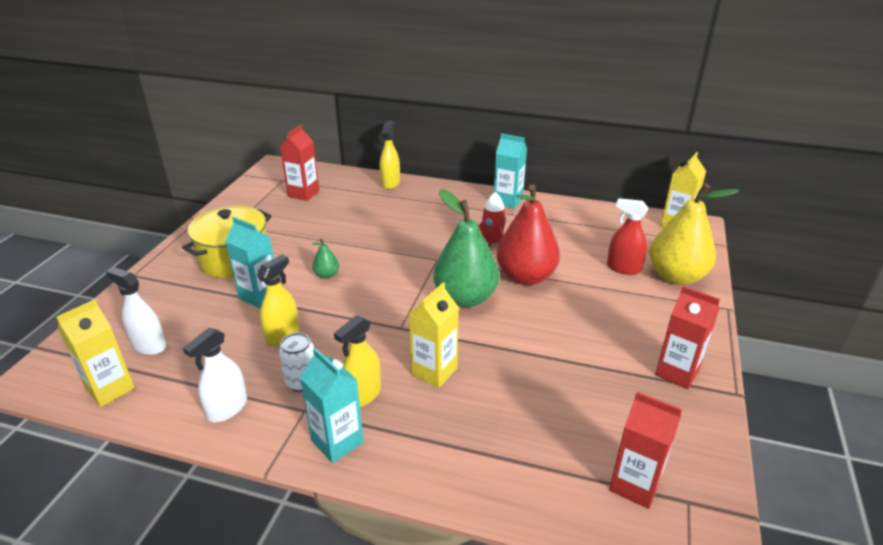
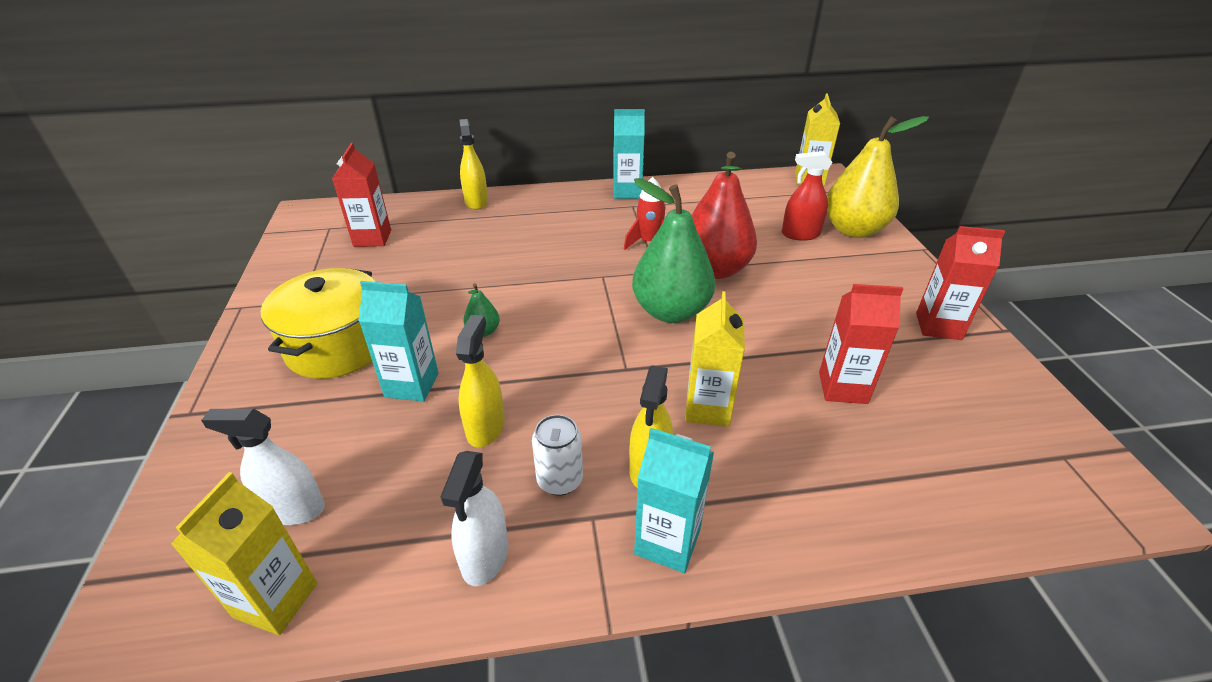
camera: 25 degrees left, 5 degrees up
(634, 485) = (1006, 459): red carton -> red carton (842, 388)

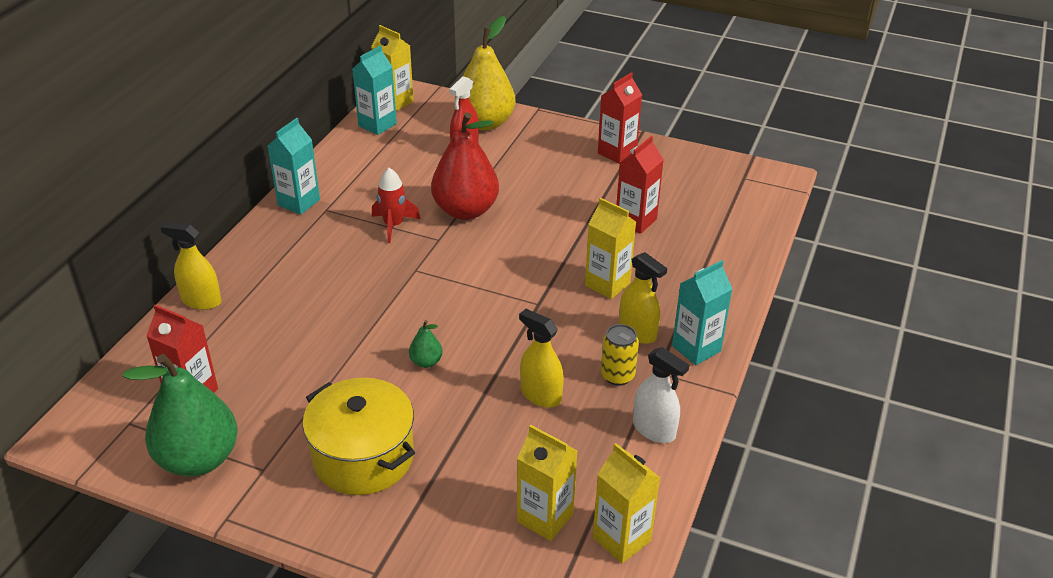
camera: 60 degrees left, 0 degrees up
(294, 509) = (545, 518): white spray bottle -> yellow carton
(412, 385) = (458, 422): turquoise carton -> turquoise carton (377, 125)
(560, 480) = (617, 375): white can -> yellow can
(671, 311) = (495, 255): green pear -> green pear (198, 459)

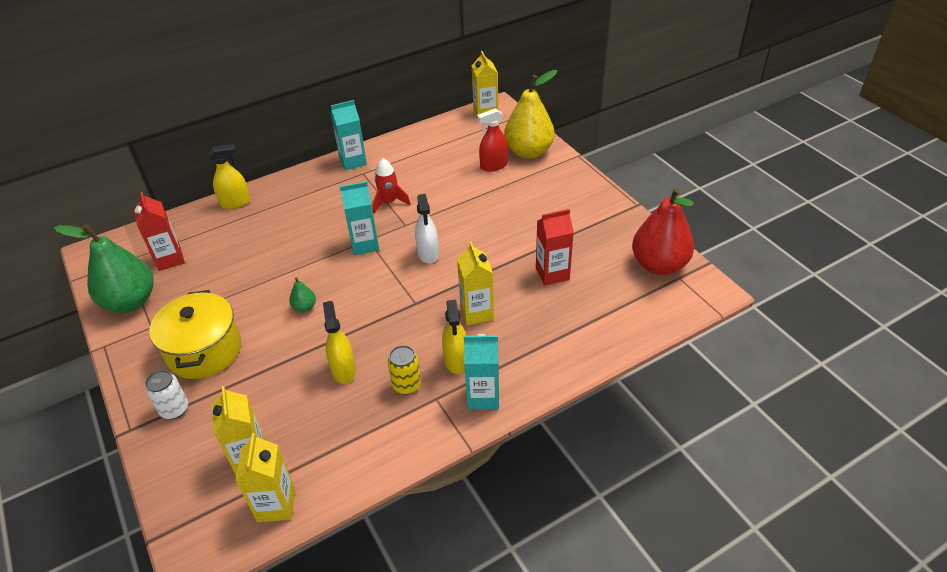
camera: 40 degrees right, 5 degrees up
(201, 301) = (235, 203): yellow spray bottle -> yellow spray bottle turned 105 degrees clockwise
(377, 125) = (457, 126): turquoise carton -> turquoise carton (364, 244)
(403, 526) = (174, 409): none -> white can
(465, 210) = (444, 212): red pear -> red pear (659, 265)
(617, 153) = (598, 213): red carton -> none
(654, 430) = (385, 440): white spray bottle -> white spray bottle (428, 253)

